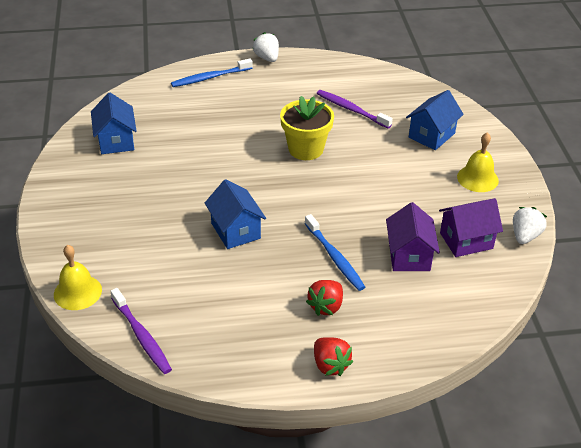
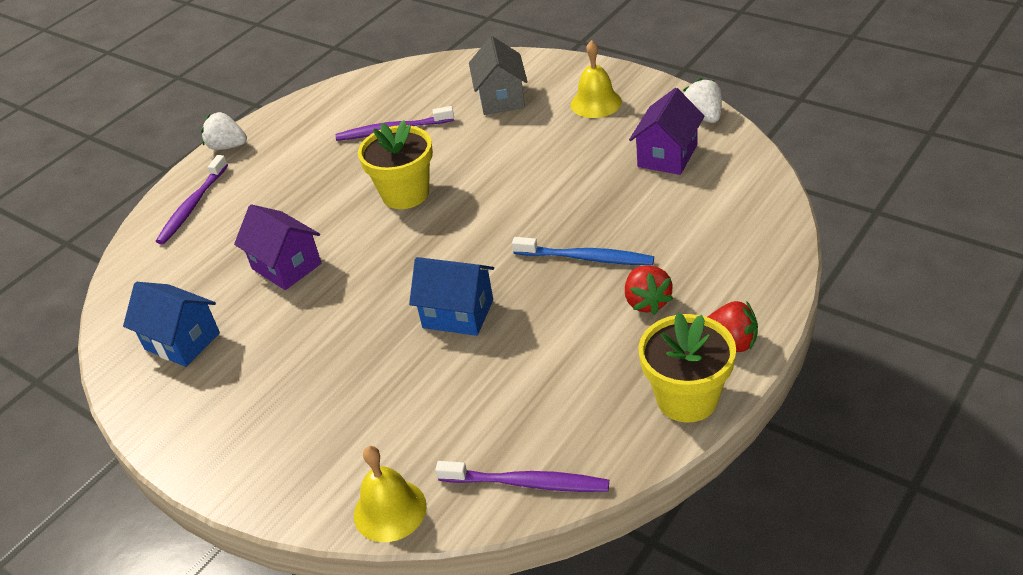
camera: 40 degrees left, 0 degrees up
(210, 77) = (192, 206): blue toothbrush -> purple toothbrush
(266, 370) = (687, 398): none -> yellow flower pot
(409, 256) = (644, 204): purple house -> purple house (286, 266)
(431, 135) = (501, 98): blue house -> grey house

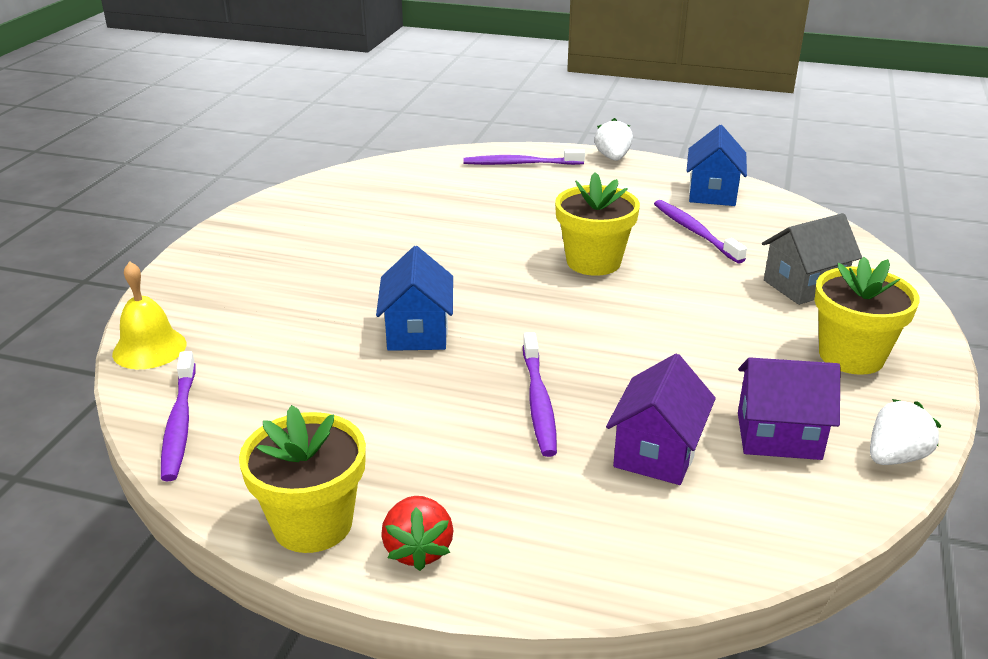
camera: 65 degrees right, 10 degrees down
(182, 341) = (347, 203): blue house -> blue house (712, 193)
(286, 266) = (456, 225): purple house -> purple house (657, 452)
(586, 258) = (538, 402): blue toothbrush -> purple toothbrush
(596, 103) = (851, 356): yellow bell -> yellow flower pot
(647, 302) = (475, 463): red strawberry -> none

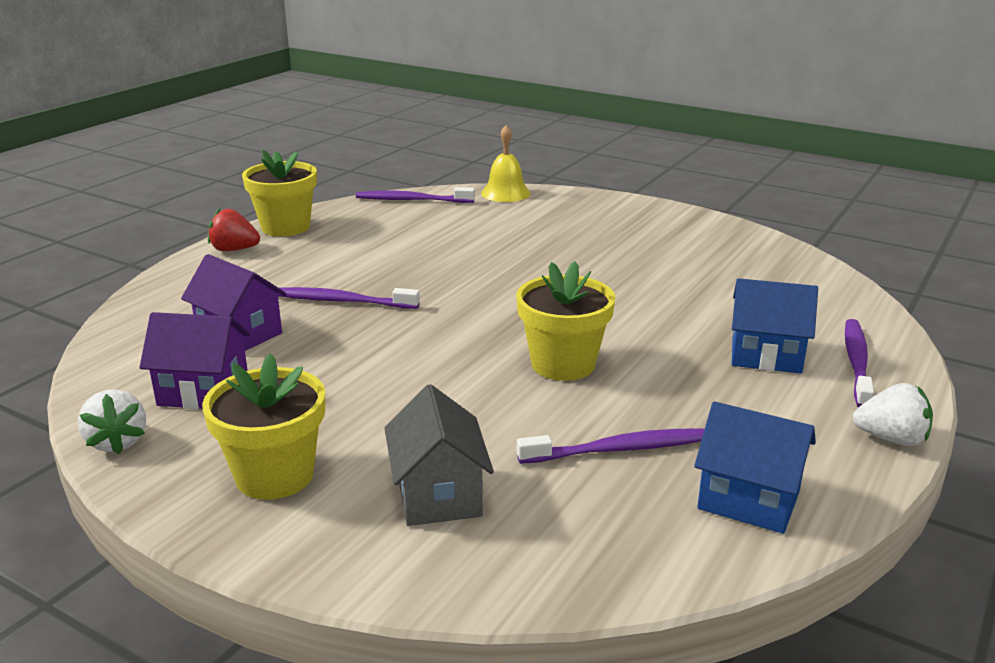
camera: 105 degrees right, 5 degrees down
(417, 332) = (474, 269): blue house -> blue house (766, 355)
(778, 436) = (203, 391): purple house -> purple house turned 75 degrees clockwise

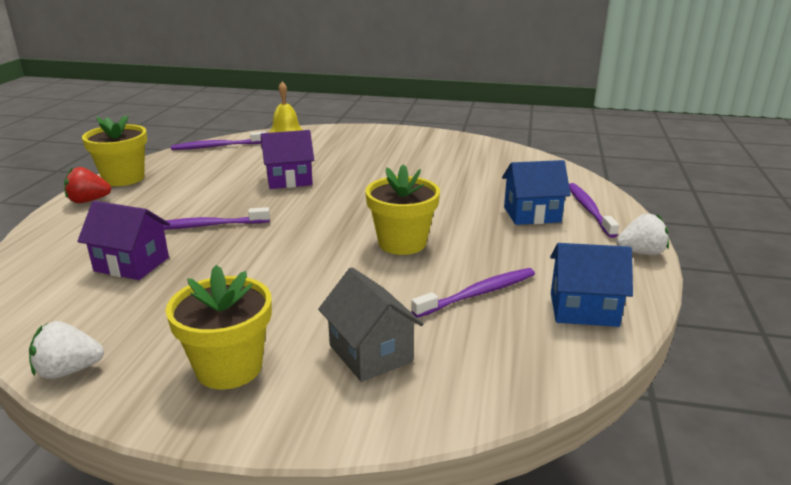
camera: 20 degrees left, 0 degrees up
(117, 442) = (68, 371): white strawberry -> white strawberry turned 120 degrees clockwise
(203, 391) = (126, 314): purple house -> purple house (289, 180)

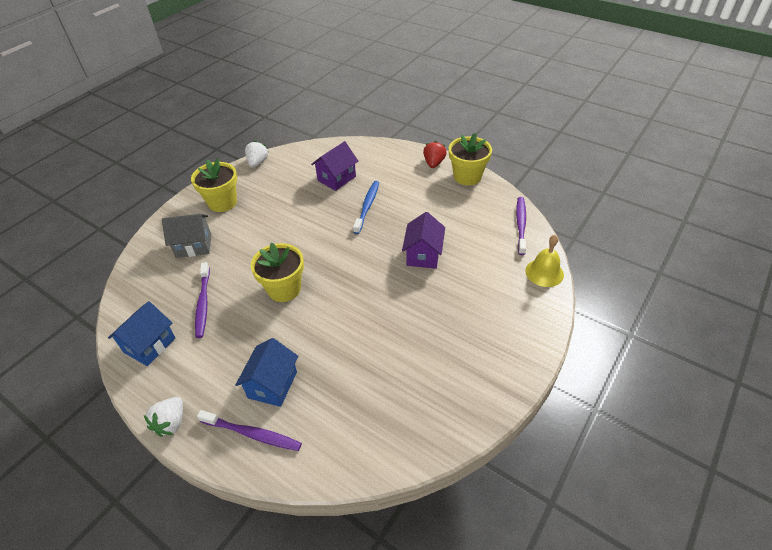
camera: 115 degrees right, 20 degrees up
(205, 226) = (367, 206): purple toothbrush -> blue toothbrush

